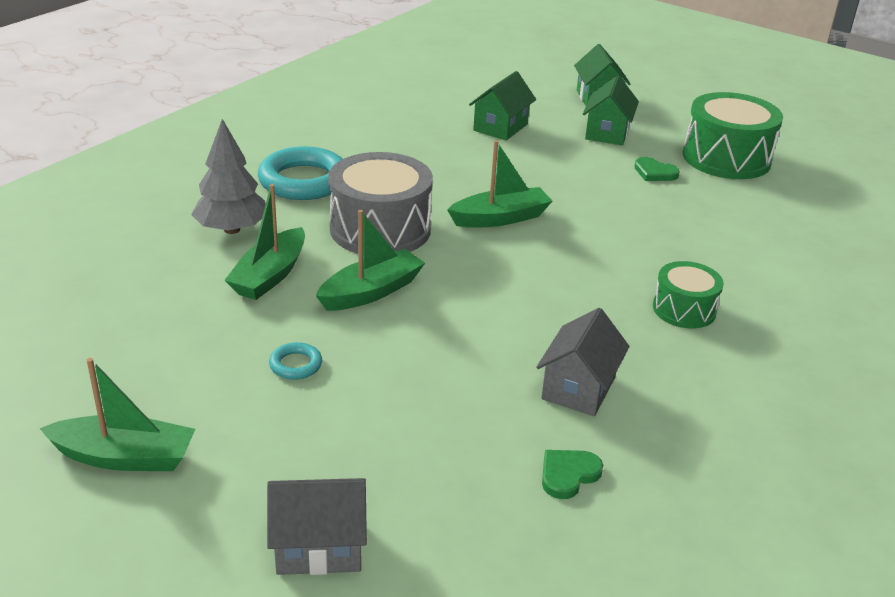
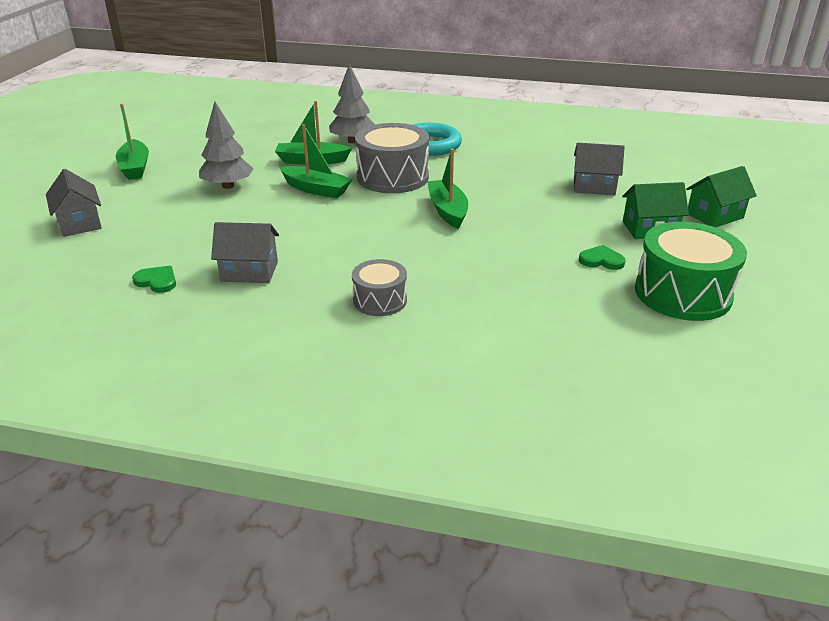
camera: 70 degrees right, 0 degrees up
(296, 365) = (228, 186): turquoise ring -> grey tree
(500, 127) = (594, 186): green house -> grey house
(500, 218) = (447, 211): green boat -> green boat turned 150 degrees counterclockwise
(654, 172) = (601, 260): green heart -> green heart turned 90 degrees clockwise
(684, 309) = (380, 300): green drum -> grey drum

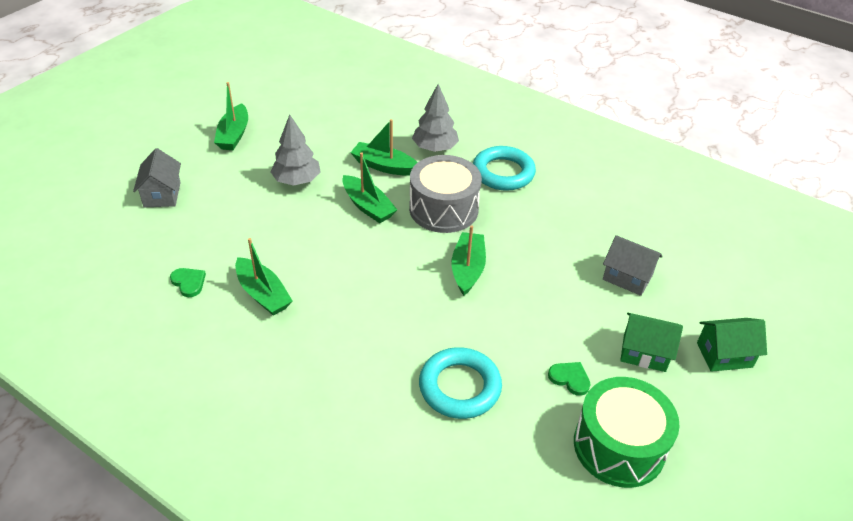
camera: 20 degrees right, 10 degrees up
(249, 271) = (263, 294): grey house -> green boat
(380, 300) = (347, 363): grey drum -> none
(505, 290) = (459, 387): none -> turquoise ring

